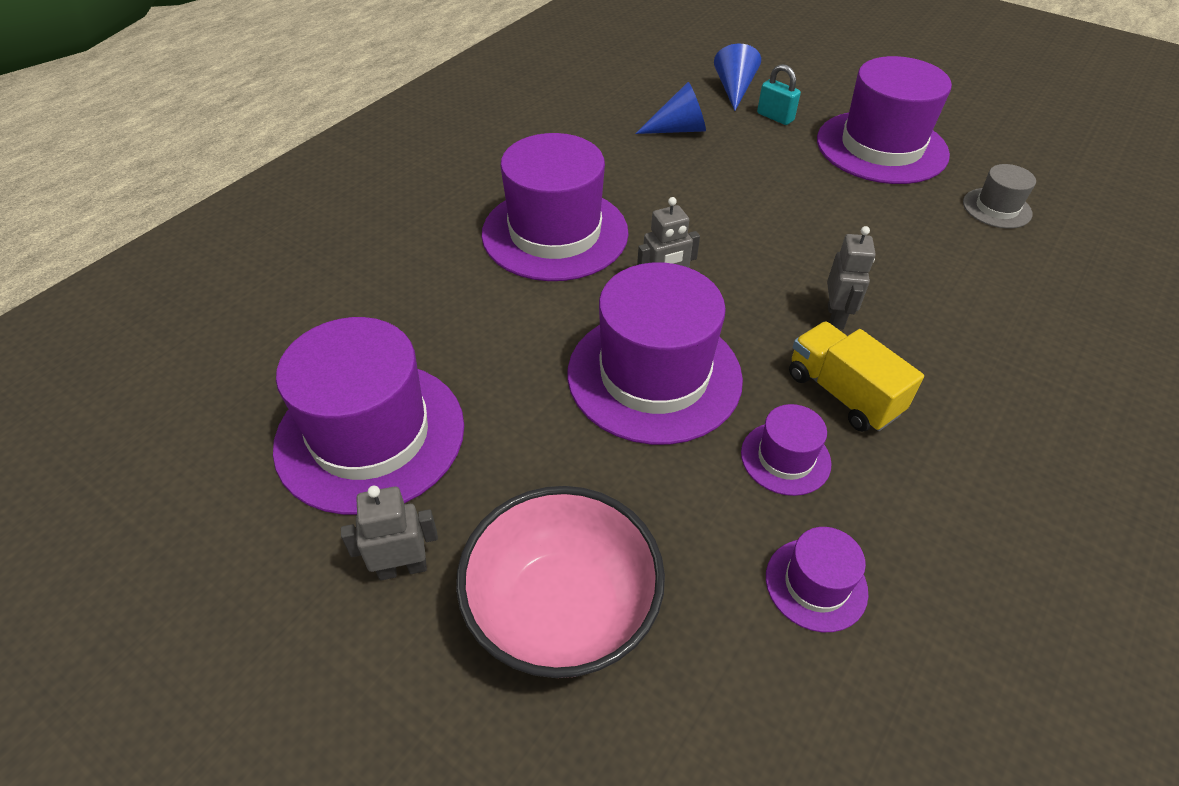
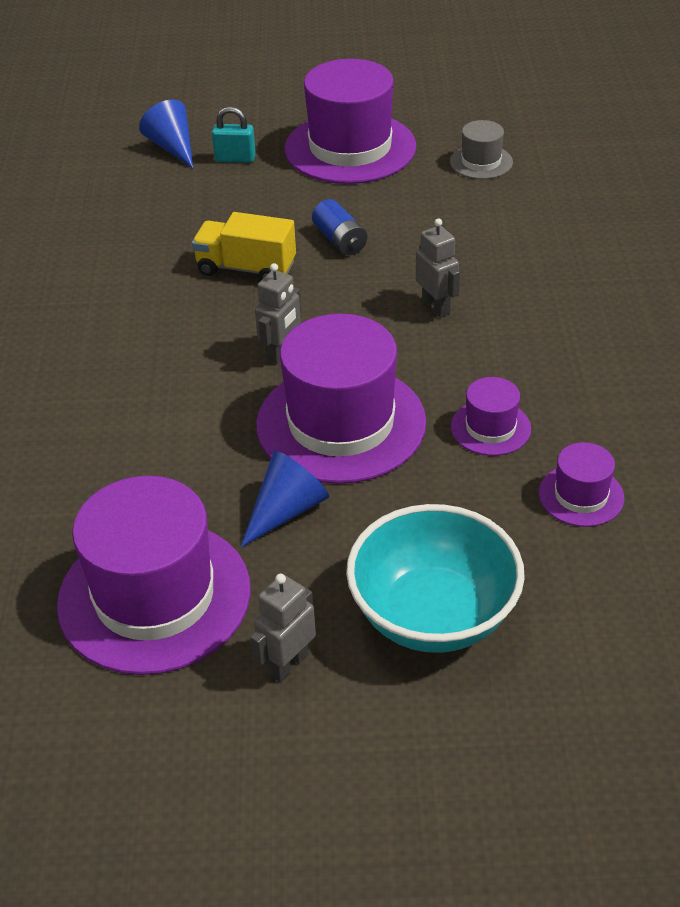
camera: 35 degrees left, 5 degrees down
(555, 233) = (139, 354): purple hat -> none
(562, 610) = (433, 615): pink bowl -> turquoise bowl
(678, 129) = (157, 208): blue cone -> blue cone (286, 510)
(801, 218) = (340, 240): none -> blue battery
(842, 393) = (490, 361): yellow truck -> yellow truck (246, 268)

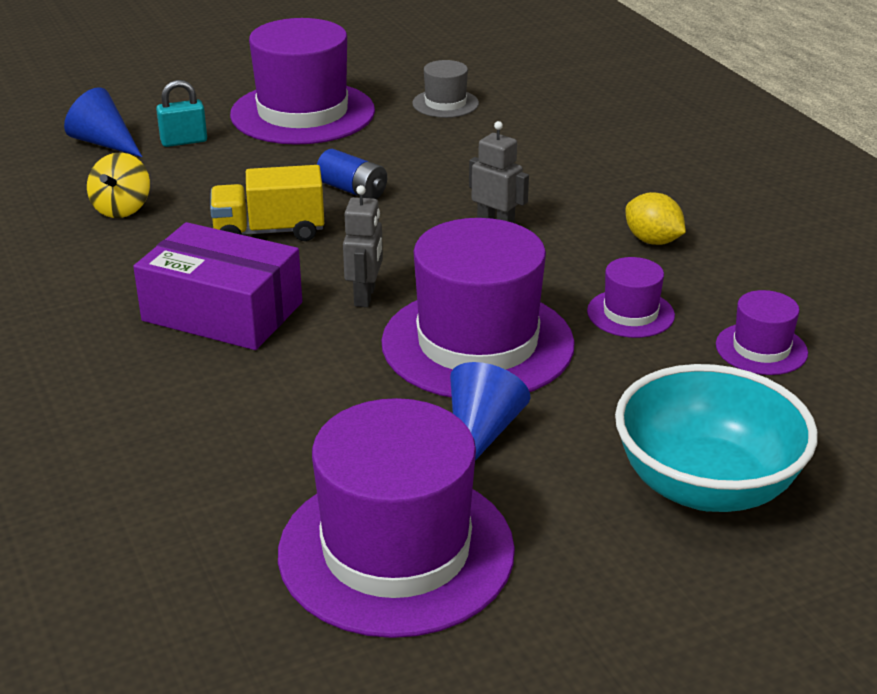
camera: 25 degrees left, 10 degrees down
(147, 218) = (122, 209): none -> yellow spinning top
(163, 339) = (222, 312): none -> purple box
(288, 664) = (594, 572): grey robot -> none
(565, 356) = (652, 241): none -> yellow lemon

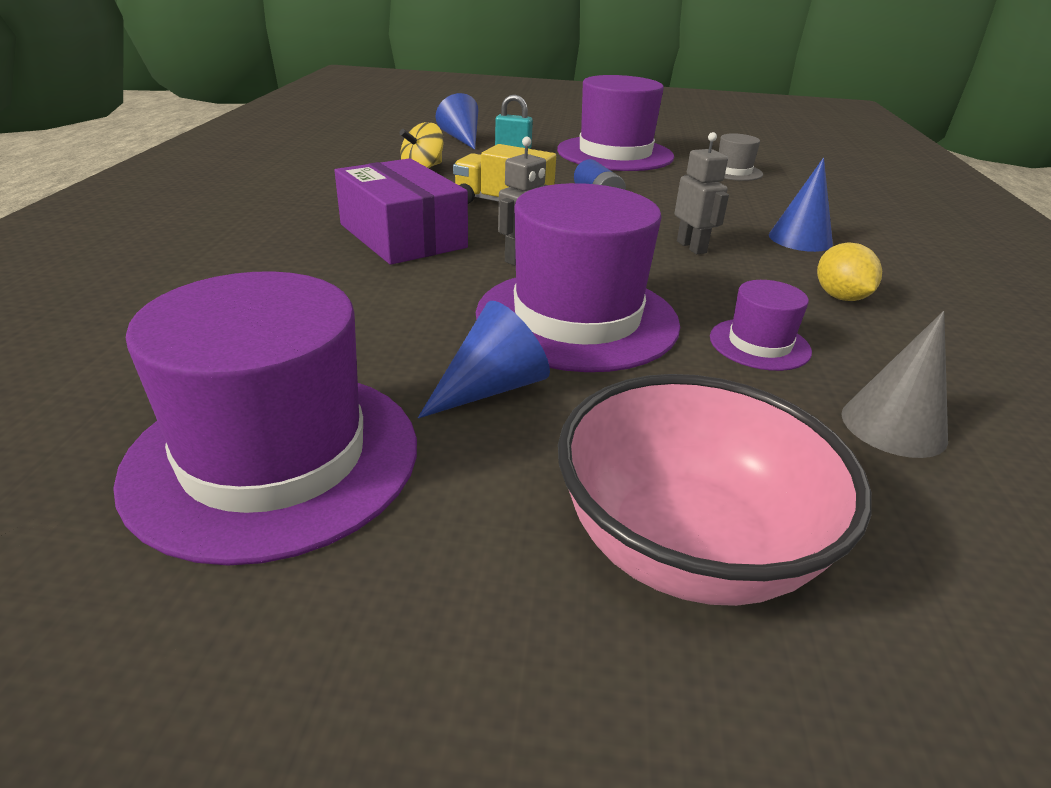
camera: 30 degrees right, 0 degrees up
(575, 182) = (800, 239): none -> blue cone
(706, 486) = (687, 546): turquoise bowl -> pink bowl
(761, 349) = (893, 426): purple hat -> grey cone

